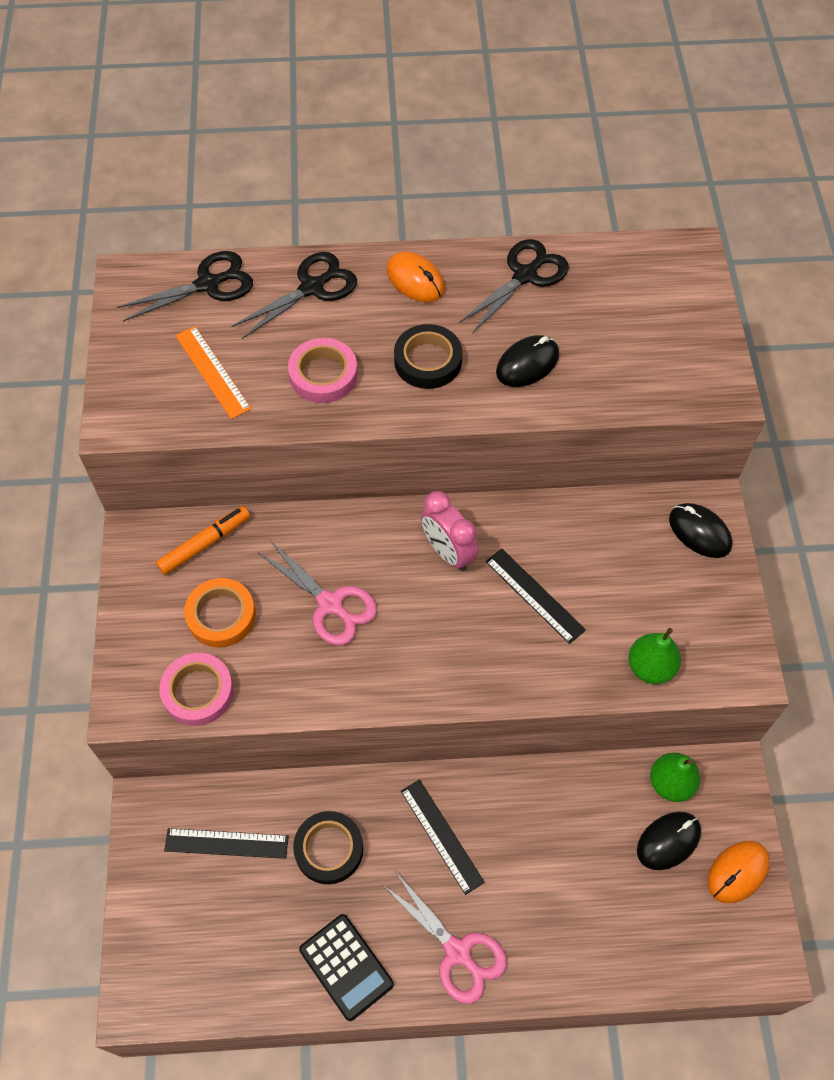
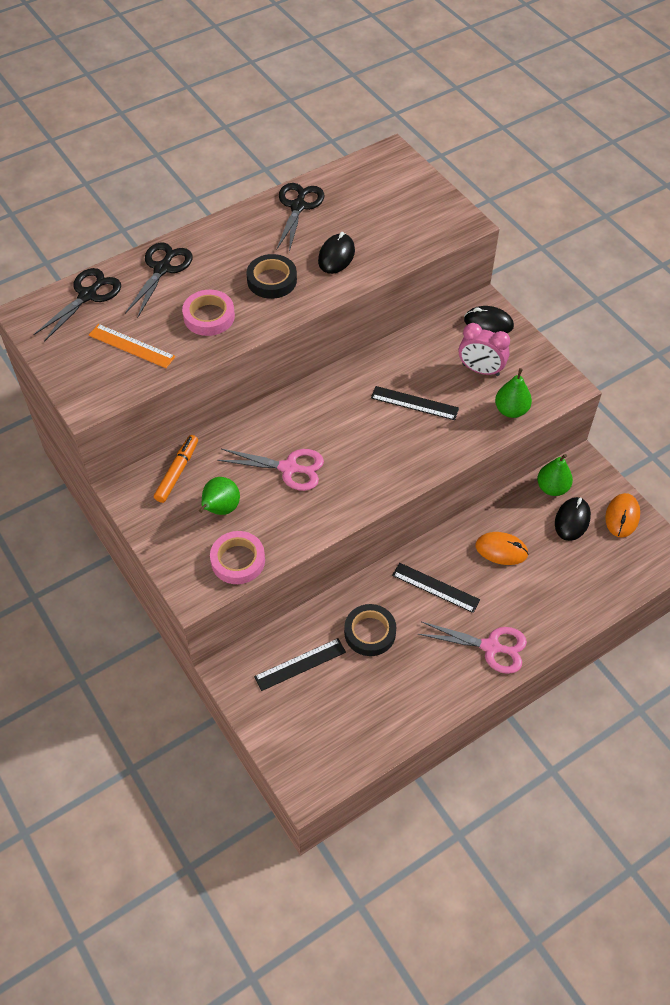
camera: 30 degrees left, 5 degrees down
(221, 615) = (220, 509): orange tape -> green pear
(346, 967) = (428, 693): black calculator -> none
(415, 280) = (229, 237): orange mouse -> orange mouse (501, 550)
(448, 552) = (343, 403): pink clock -> pink clock (480, 370)

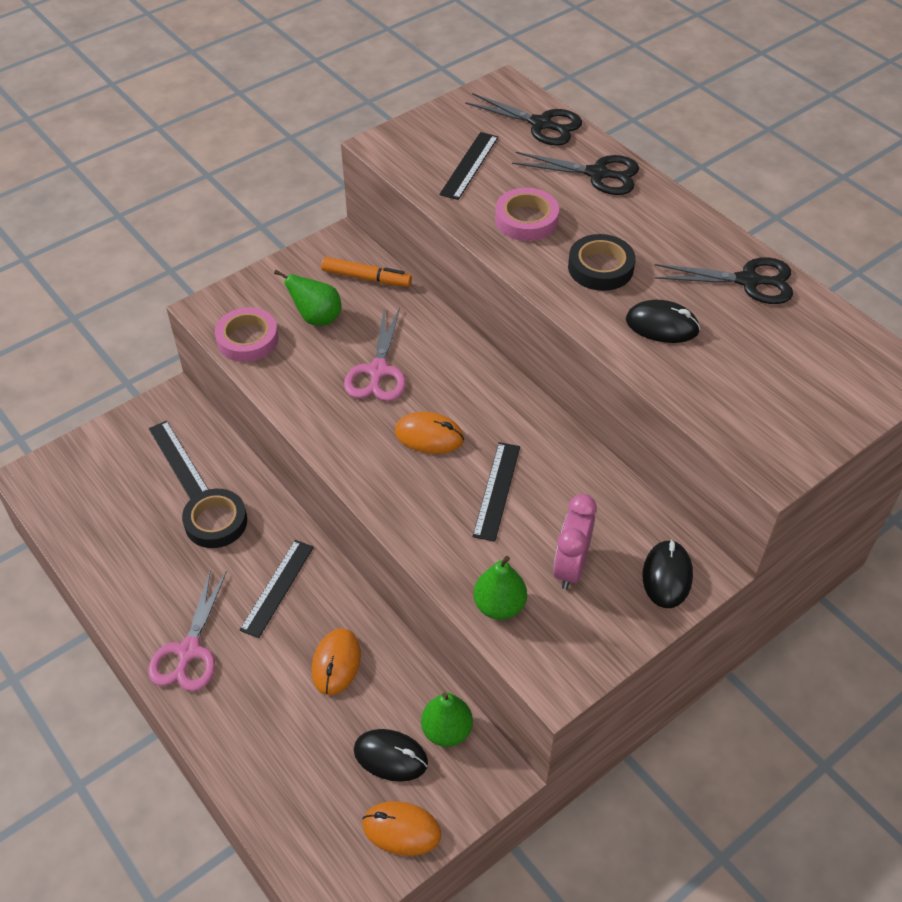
camera: 85 degrees right, 5 degrees down
(131, 346) = (469, 165): orange ruler -> black ruler
(360, 439) = (429, 436): none -> orange mouse

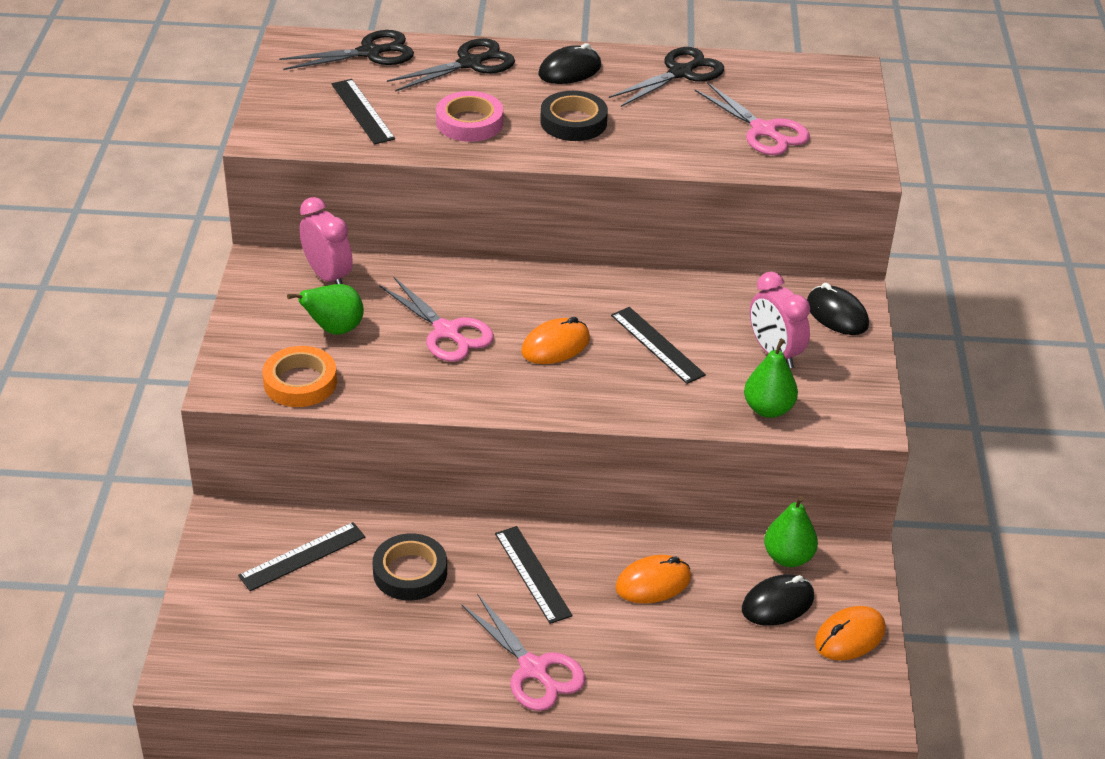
camera: 50 degrees left, 10 degrees down
(178, 459) = (302, 556): black ruler -> black ruler turned 45 degrees counterclockwise
(247, 339) = (300, 382): pink tape -> orange tape
(336, 663) = (653, 583): orange mouse -> orange mouse turned 75 degrees counterclockwise
(366, 278) = (328, 276): orange marker -> pink clock
(662, 325) = (671, 132): black mouse -> black mouse (570, 70)
(741, 375) = (763, 130): none -> pink scissors

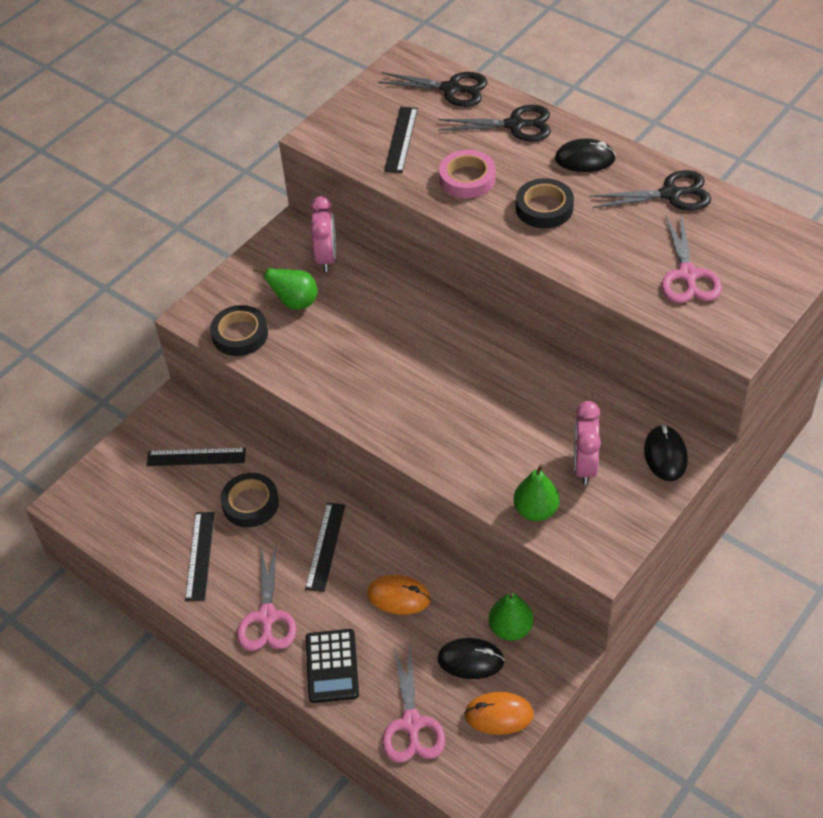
camera: 40 degrees right, 10 degrees up
(300, 382) = (240, 334): orange tape -> black tape
(446, 331) = (366, 338): pink scissors -> pink scissors (411, 724)
(555, 345) = (430, 384): orange mouse -> none
(647, 679) = (332, 666): none -> black calculator
(657, 345) = (503, 417): black ruler -> black ruler (200, 555)

